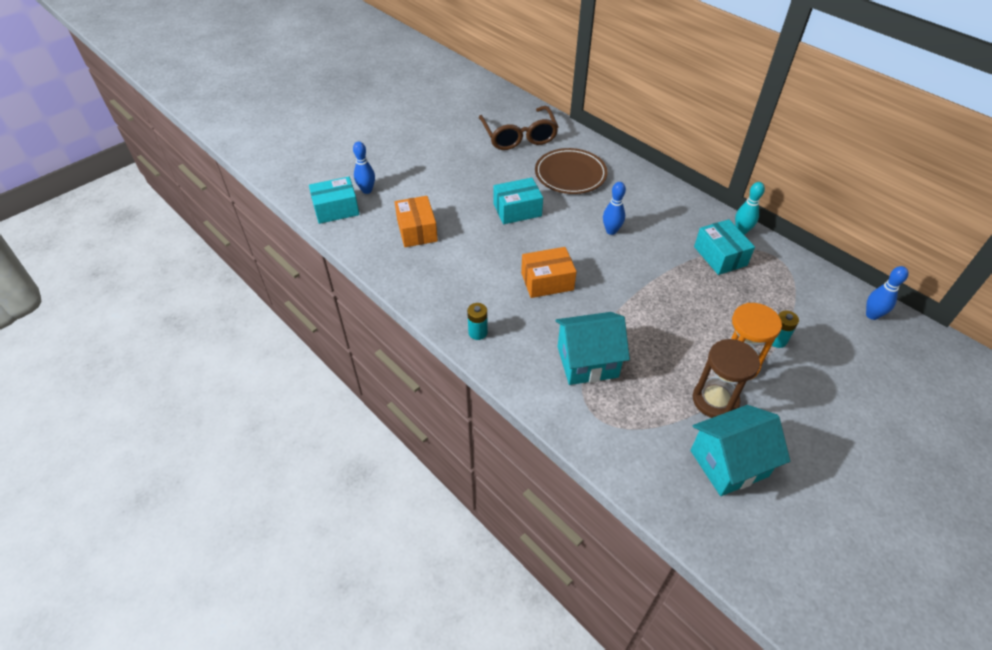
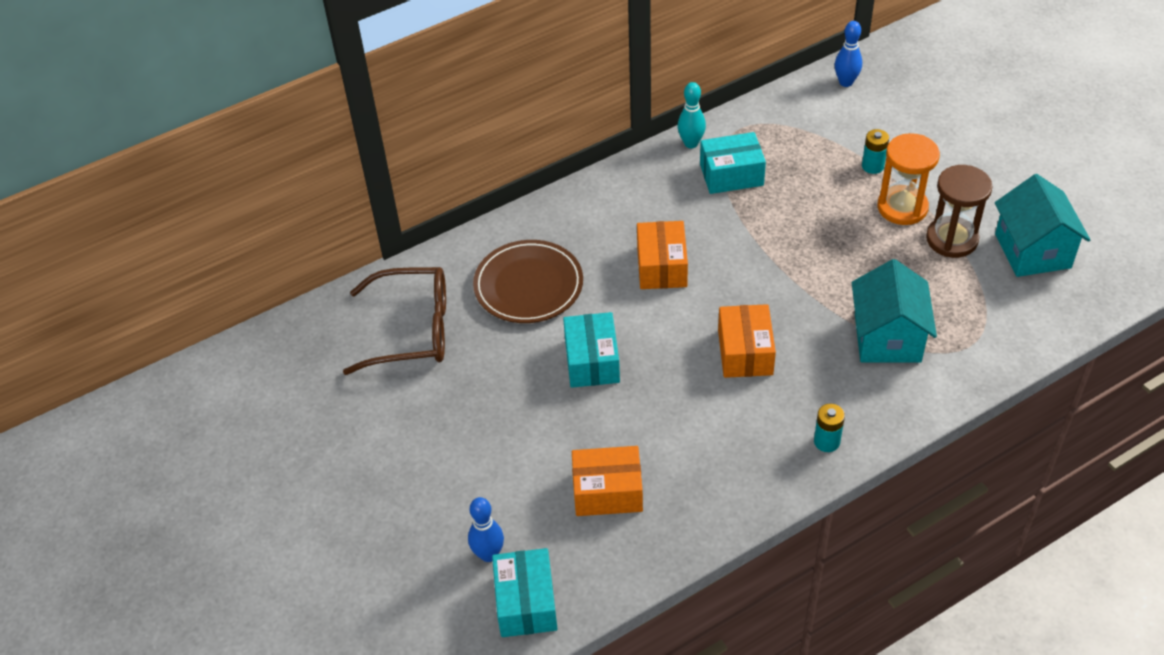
camera: 75 degrees left, 0 degrees up
(611, 231) = (661, 266): blue bowling pin -> orange box

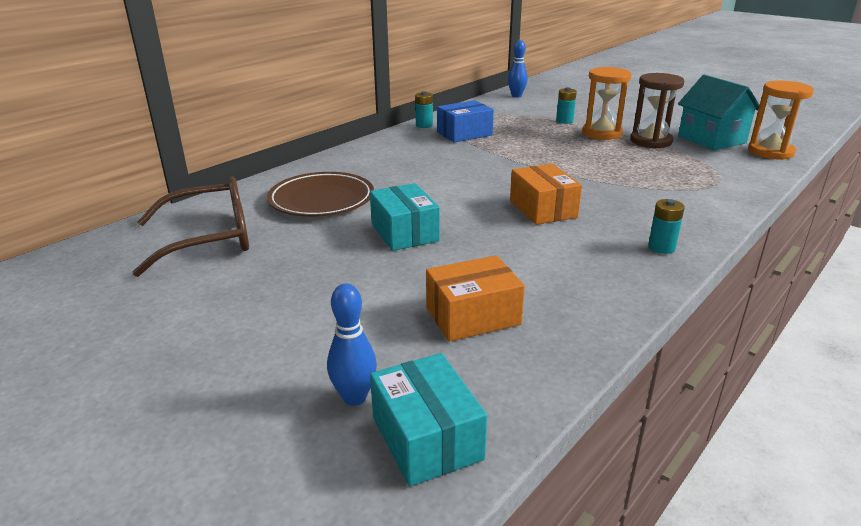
camera: 20 degrees left, 20 degrees down
(661, 266) = (437, 177): orange box -> none
(691, 143) = (424, 125): turquoise bowling pin -> turquoise battery
(731, 175) = (464, 134): turquoise box -> blue box
(887, 338) = (652, 187): turquoise house -> none
(1085, 295) = (770, 152): none -> orange hourglass

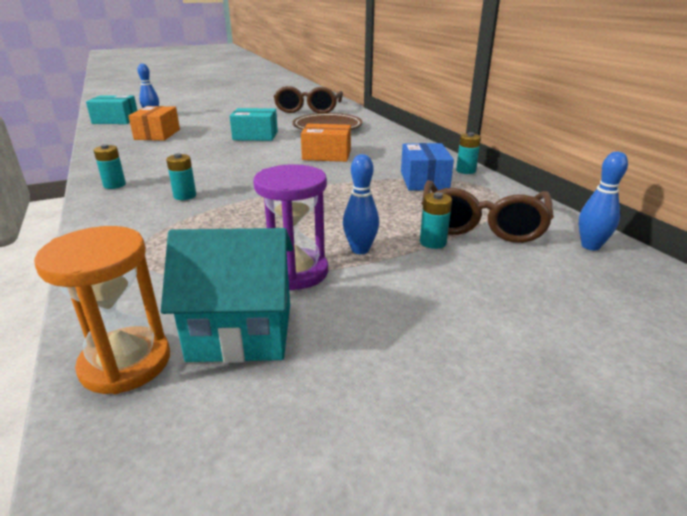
camera: 115 degrees right, 0 degrees up
(521, 114) = (481, 223): none -> brown glasses
(543, 209) = (224, 169): orange box -> orange box (326, 155)
(602, 133) = (360, 250): orange hourglass -> blue bowling pin
(623, 203) = (185, 196): none -> turquoise battery
(651, 141) = (295, 272): brown hourglass -> purple hourglass

